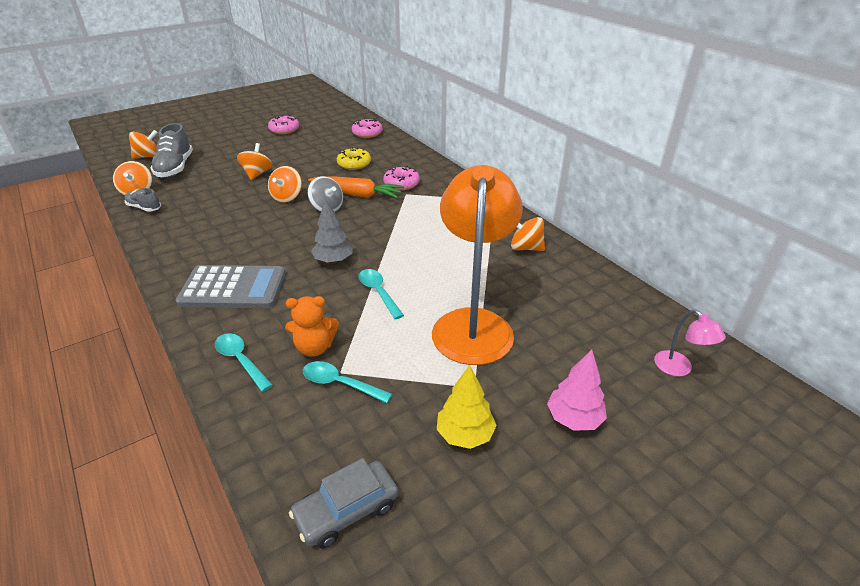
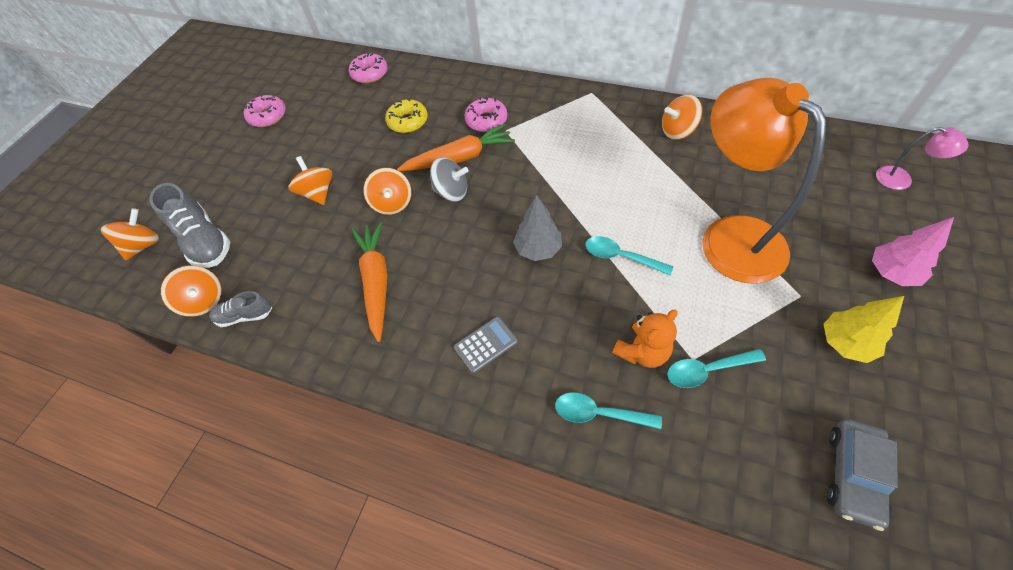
camera: 30 degrees left, 20 degrees up
(224, 227) = (376, 282): none -> orange carrot
(233, 288) = (486, 344): grey calculator -> grey calculator, size x0.50

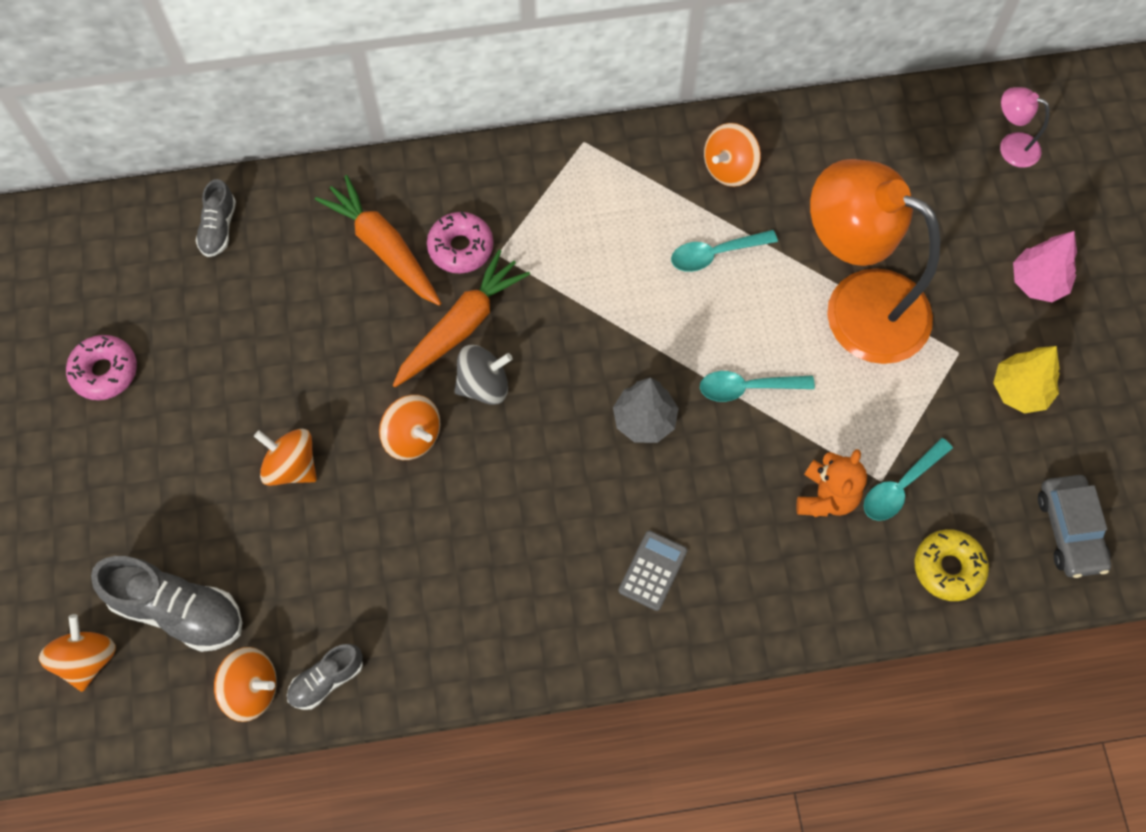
camera: 35 degrees left, 10 degrees up
(370, 74) = (218, 228): pink donut -> grey shoe
(376, 282) = (468, 556): orange carrot -> orange carrot (384, 248)
(408, 122) = (343, 294): yellow donut -> yellow donut (948, 568)
(599, 413) = (815, 588): turquoise spoon -> turquoise spoon (715, 254)
(901, 180) = (1011, 146): pink lamp -> pink lamp turned 150 degrees counterclockwise

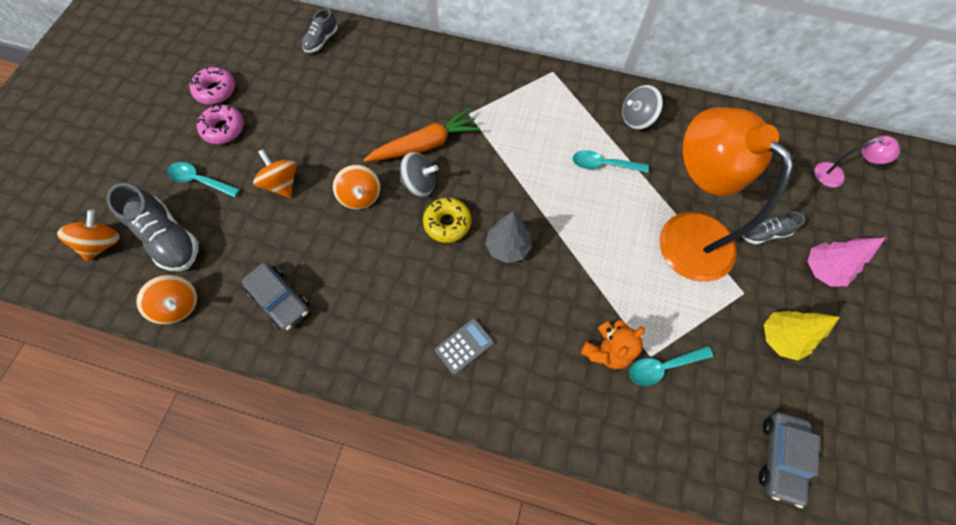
camera: 25 degrees right, 0 degrees up
(327, 680) = (225, 320): grey shoe -> grey shoe (763, 233)
(384, 248) = (405, 85): orange carrot -> none
(384, 620) = (280, 299): none -> grey car
(460, 247) = (449, 102): pink donut -> pink donut (224, 129)
(729, 168) = (636, 118): orange spinning top -> grey spinning top
(747, 388) = (585, 255): turquoise spoon -> turquoise spoon (200, 180)
(948, 568) = (673, 441): yellow donut -> yellow donut (447, 223)
(1011, 146) = (835, 175): pink lamp -> pink lamp turned 135 degrees clockwise

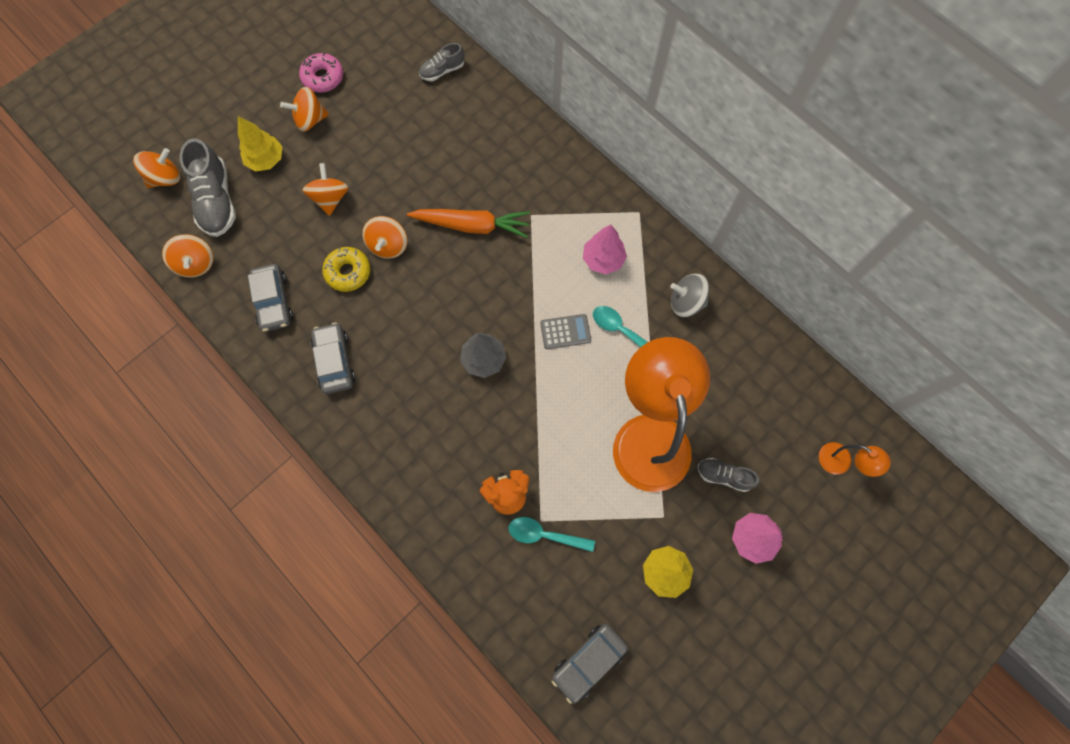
camera: 30 degrees right, 5 degrees up
(200, 180) = (266, 160): turquoise spoon -> yellow tree
(224, 129) = (310, 120): pink donut -> orange spinning top
(373, 321) = (334, 361): none -> grey car
(419, 184) = (444, 260): grey spinning top -> none
(447, 223) = (446, 310): yellow donut -> yellow donut (348, 272)
(464, 346) = (393, 423): grey calculator -> grey calculator (565, 332)
(550, 119) = (603, 259): none -> pink tree
(835, 175) = (841, 462): pink lamp -> orange lamp

